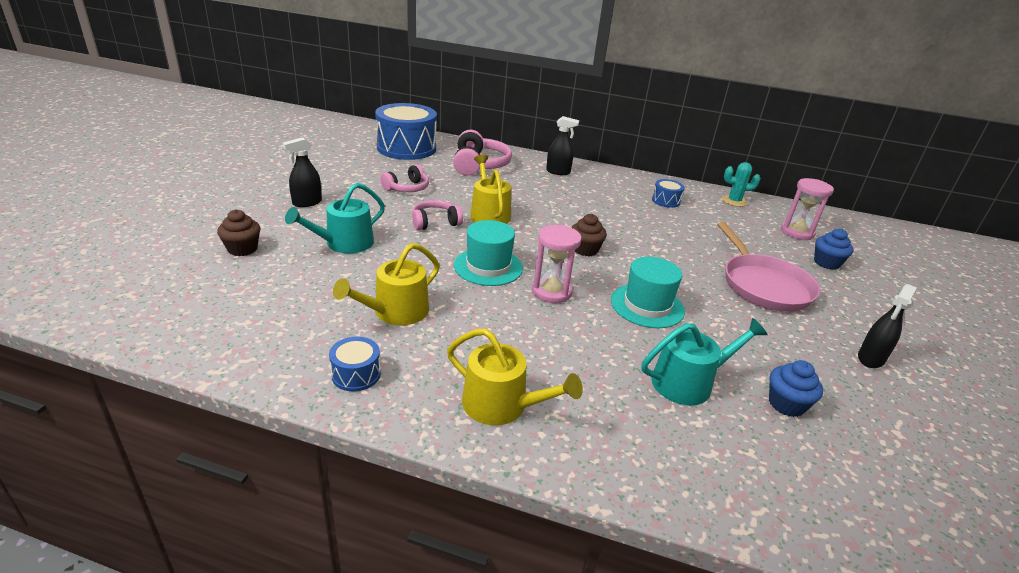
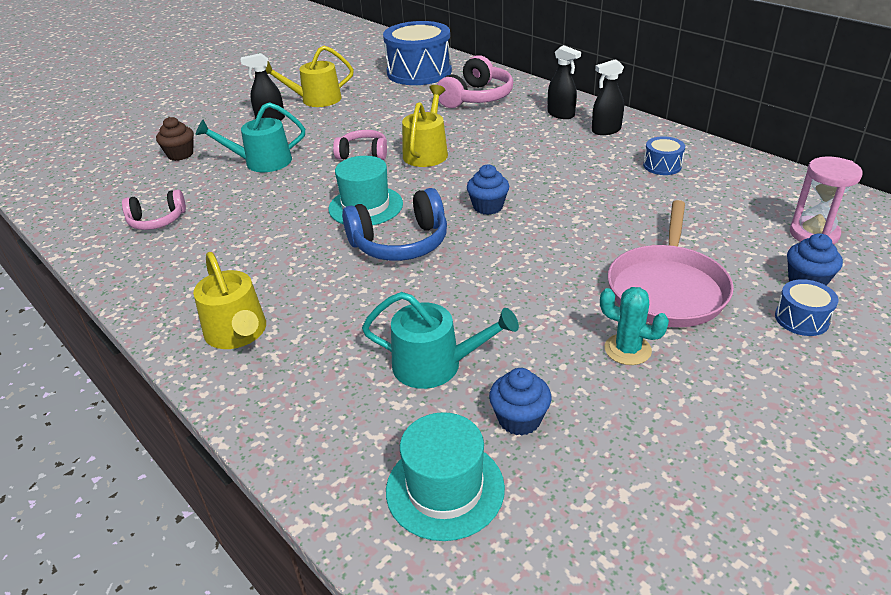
camera: 35 degrees right, 5 degrees up
(356, 374) = (157, 276): blue drum -> blue drum (801, 319)
(395, 312) = (239, 232): yellow watering can -> yellow watering can (316, 100)
(407, 188) = (374, 115): pink headphones -> pink headphones (157, 220)
(551, 292) = (400, 243): pink hourglass -> blue headphones
(585, 250) = (488, 207): brown cupcake -> blue cupcake
(647, 306) = (486, 279): turquoise hat -> turquoise hat (445, 489)
(734, 201) = (766, 179): turquoise cactus -> turquoise cactus (627, 349)
(870, 359) = (705, 407): black spray bottle -> black spray bottle (606, 130)

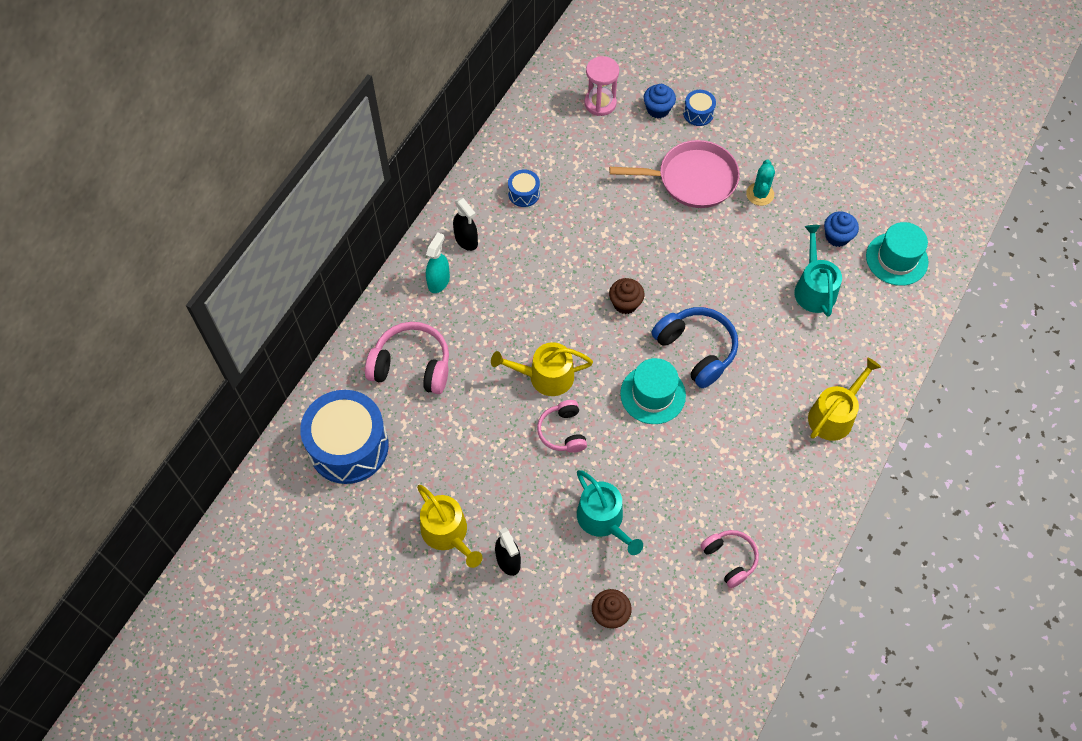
camera: 110 degrees left, 25 degrees up
(488, 207) = (625, 303): blue cupcake -> brown cupcake
(561, 114) = (439, 281): black spray bottle -> turquoise spray bottle

